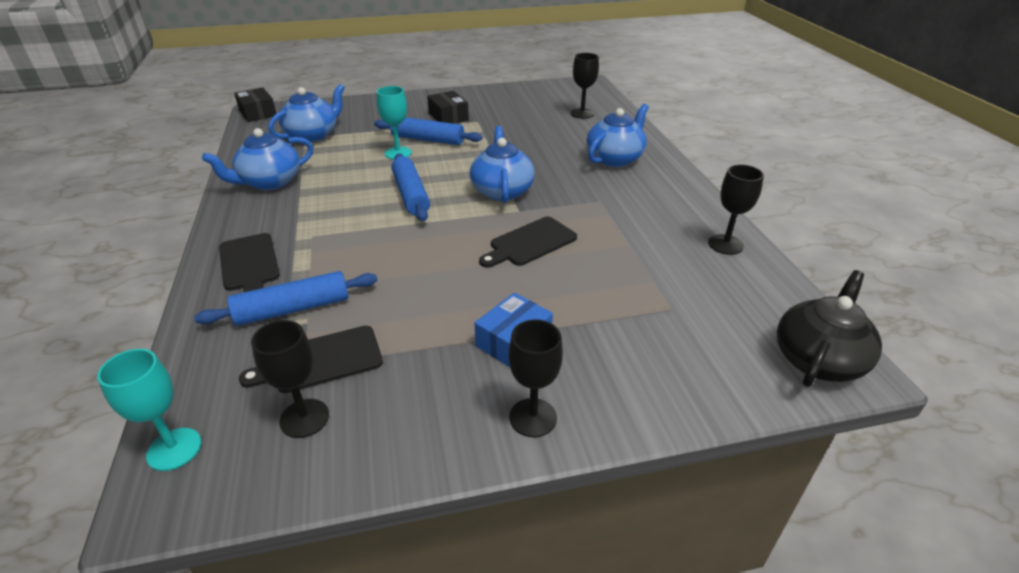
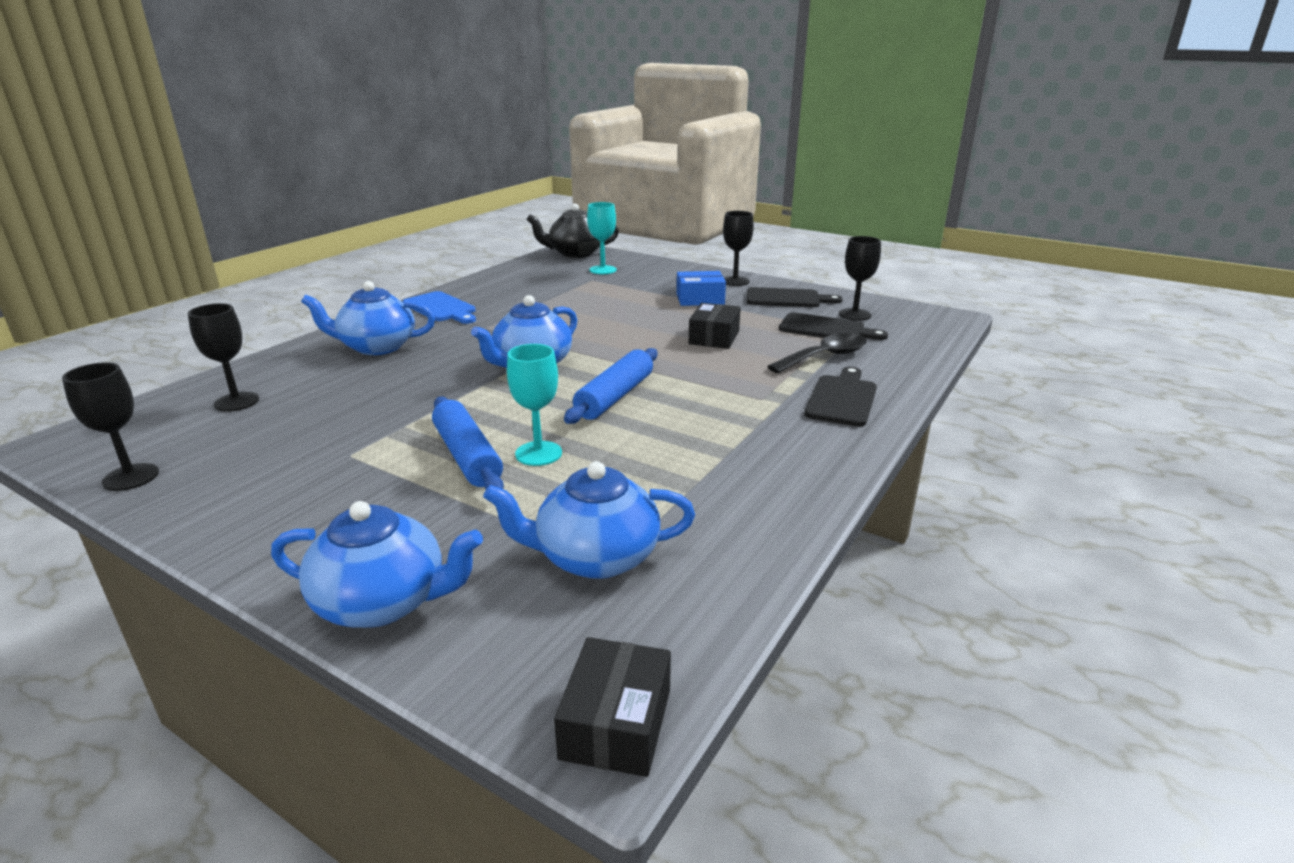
camera: 135 degrees left, 10 degrees down
(174, 449) = (938, 328): turquoise goblet -> turquoise goblet (603, 270)
(269, 182) = (752, 487): blue teapot -> blue teapot (384, 602)
(293, 309) = (825, 357): blue rolling pin -> black spoon
(448, 117) = (358, 484): black box -> black box (714, 337)
(530, 243) = (595, 327): black cutting board -> black cutting board (787, 298)
(674, 201) = (441, 308): none -> blue cutting board
(725, 244) = (487, 284): black goblet -> black goblet (131, 477)

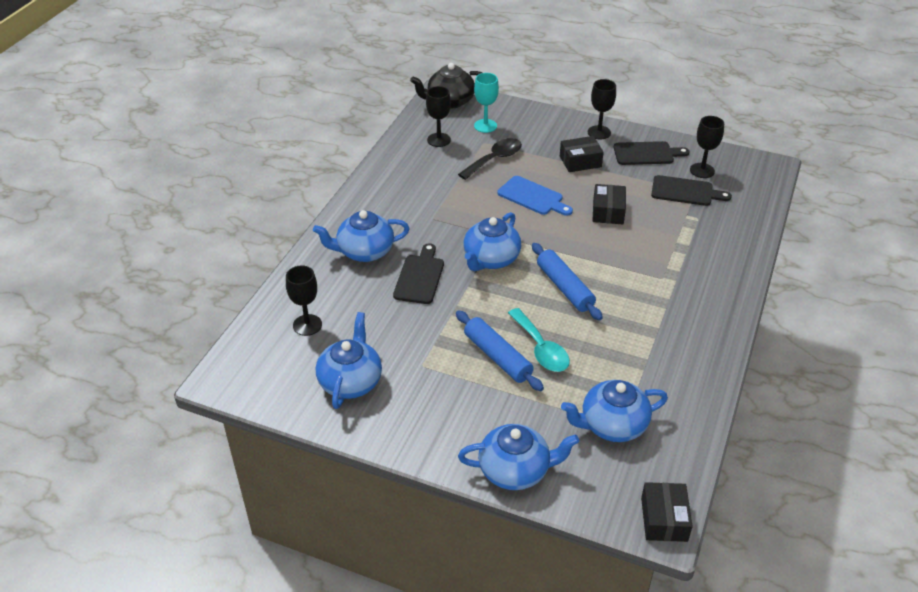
camera: 10 degrees left, 15 degrees up
(131, 477) = (297, 403): black goblet -> black goblet (439, 140)
(232, 462) = (351, 381): none -> blue teapot
(441, 308) = (382, 196): blue cutting board -> blue cutting board (532, 197)
(538, 453) = (541, 348): turquoise goblet -> turquoise spoon
(615, 397) = (565, 287): blue rolling pin -> blue rolling pin turned 45 degrees counterclockwise
(700, 299) = (580, 161): blue box -> black box
(825, 357) = (692, 226): black spoon -> black spoon (495, 159)
(842, 399) = (714, 271): black cutting board -> black cutting board (419, 277)

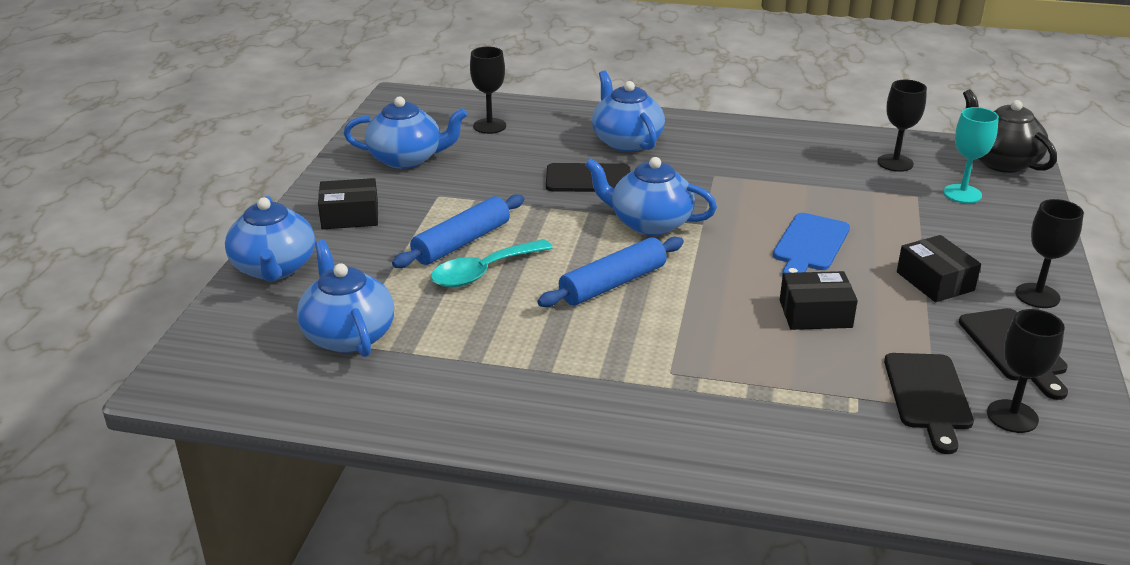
camera: 80 degrees right, 10 degrees down
(495, 159) = (881, 208): black spoon -> none
(664, 519) = (185, 382): black box -> black box (350, 216)

